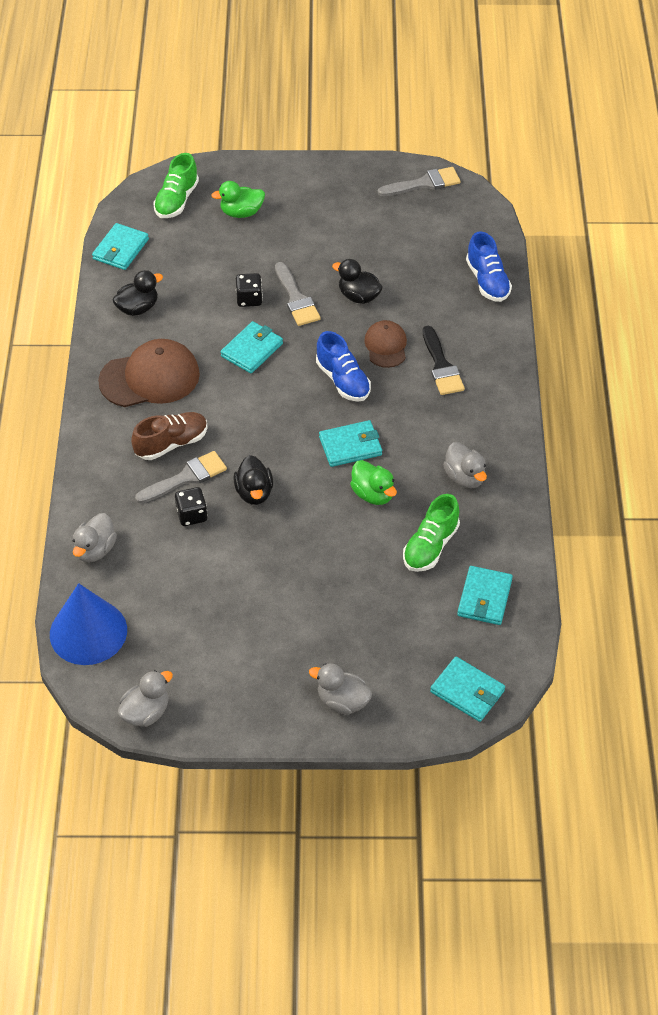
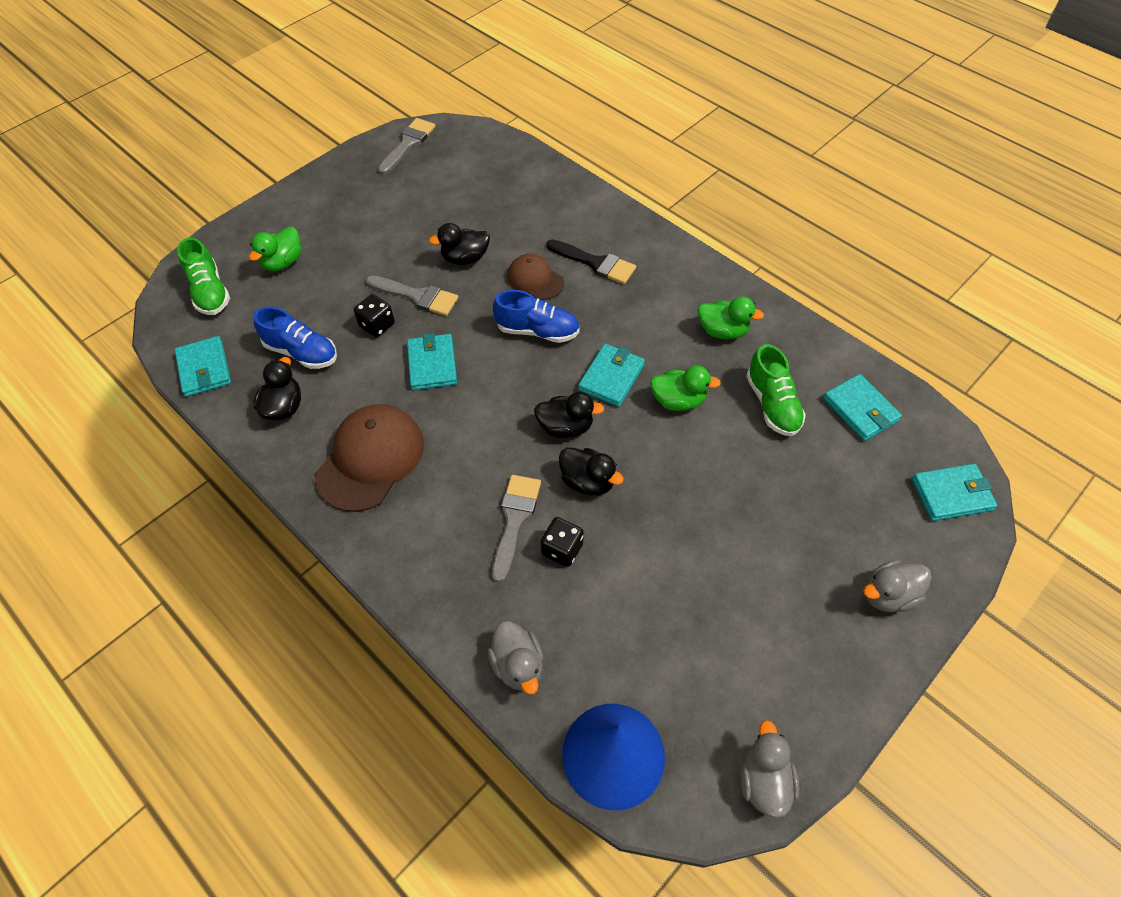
camera: 45 degrees left, 5 degrees up
(171, 443) = (463, 501): brown shoe -> none
(282, 452) = (566, 427): none -> black duck
(465, 477) = (723, 331): grey duck -> green duck
(487, 281) = (546, 180): blue shoe -> blue shoe (301, 352)

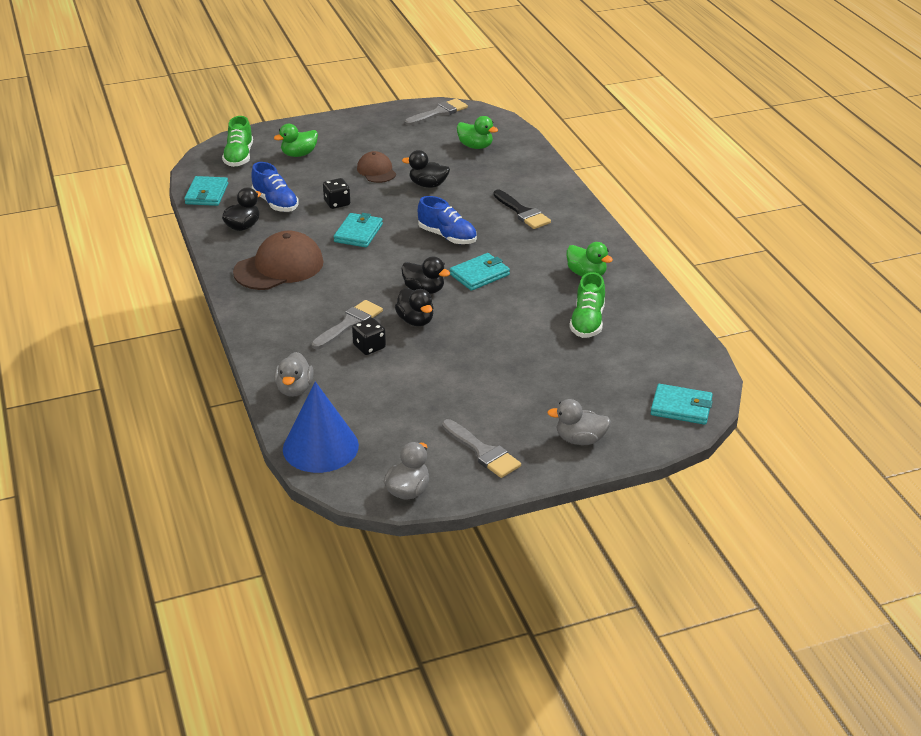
camera: 25 degrees right, 20 degrees down
(417, 296) = (377, 196): grey brush -> grey brush (483, 452)
(535, 279) = (469, 209): brown cap -> brown cap (376, 171)
(678, 401) = (518, 300): green duck -> green duck (475, 146)
(860, 409) = (654, 344): turquoise wallet -> none

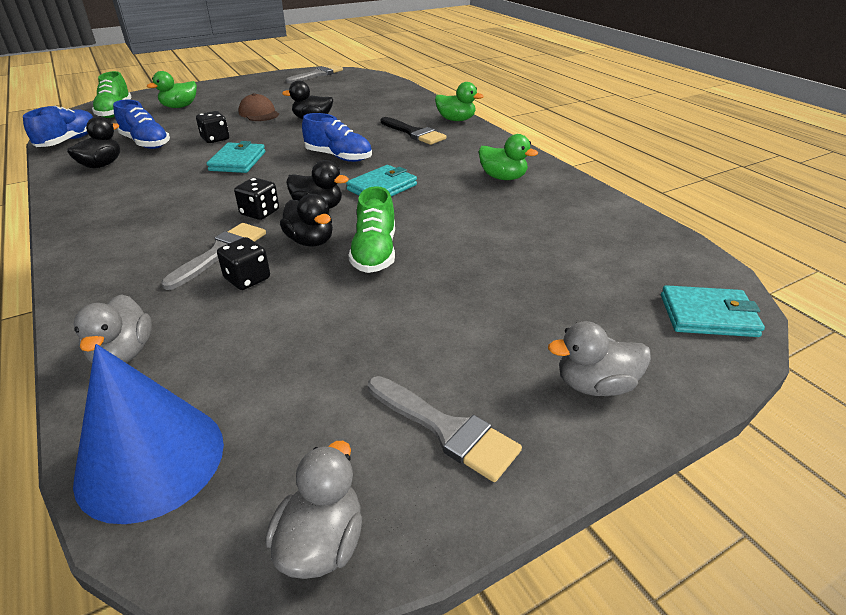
camera: 10 degrees left, 0 degrees up
(207, 194) = (69, 141): turquoise wallet -> blue shoe
(279, 267) = (136, 199): brown cap -> none
(377, 290) = (260, 212): none -> black dice
(475, 146) = (355, 92): green duck -> green duck (456, 120)
(587, 322) = (526, 223): green shoe -> green shoe (375, 253)

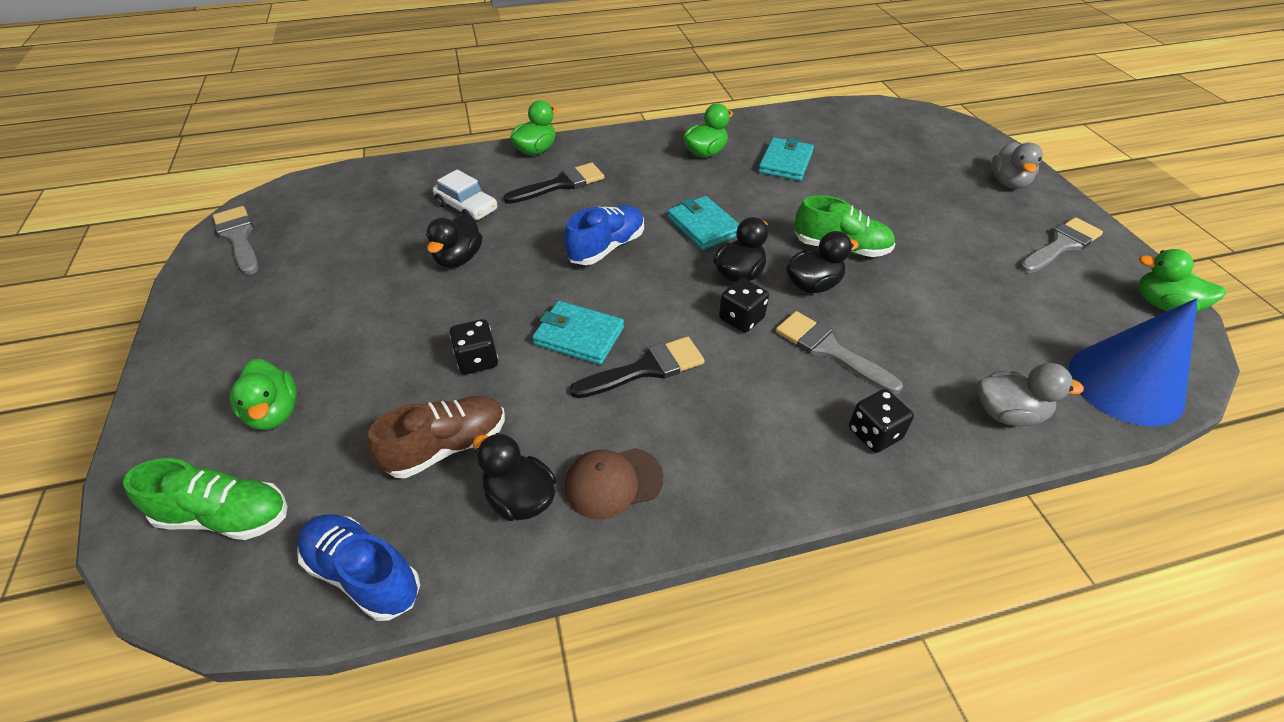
camera: 75 degrees left, 10 degrees up
(146, 143) = (447, 447): blue shoe -> brown shoe
(203, 185) = (646, 369): none -> black brush
(247, 279) = (882, 331): black dice -> black dice (874, 434)
(259, 113) = (390, 311): brown cap -> brown cap (613, 482)
(321, 542) = (1163, 305): grey duck -> green duck
(369, 113) = (467, 207): none -> white car
(708, 315) = (933, 125): turquoise wallet -> turquoise wallet (785, 162)

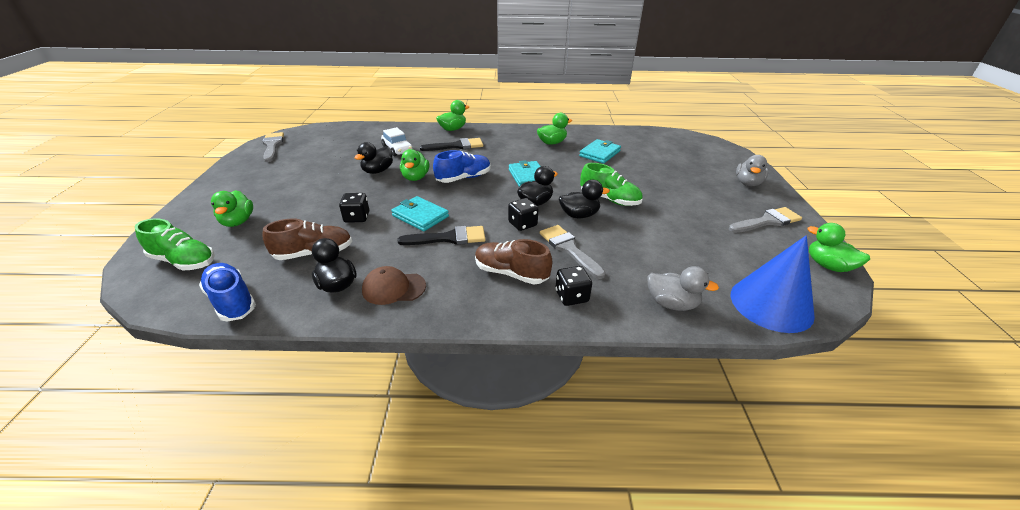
camera: 15 degrees right, 10 degrees down
(529, 260) = (415, 177): none -> green duck
(771, 413) = (511, 273): none -> brown shoe

